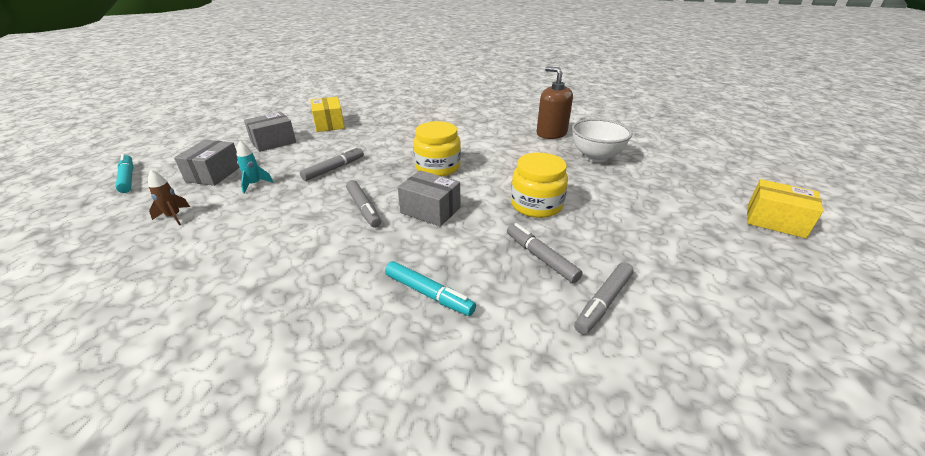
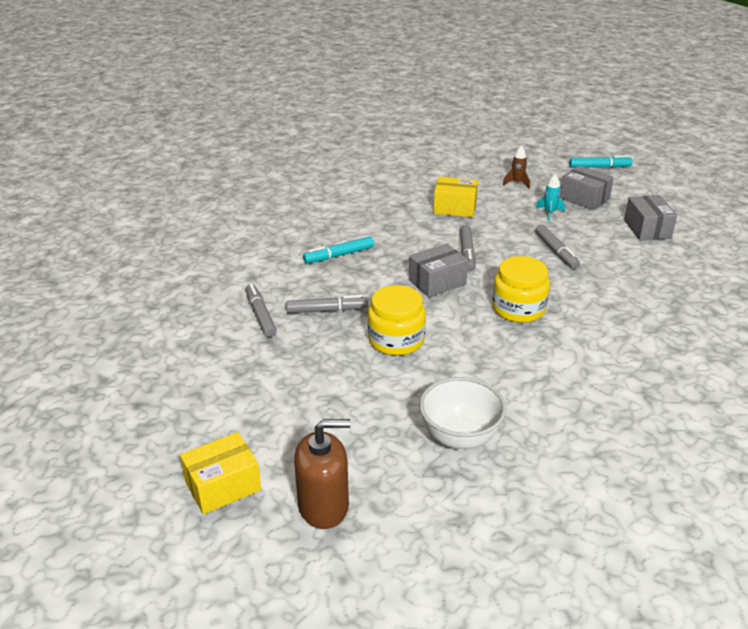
camera: 120 degrees right, 0 degrees up
(329, 124) = (690, 267): yellow box -> yellow box (455, 208)
(363, 208) = (467, 253): grey marker -> grey marker turned 90 degrees counterclockwise
(551, 133) = (561, 436): brown soap dispenser -> brown soap dispenser (323, 506)

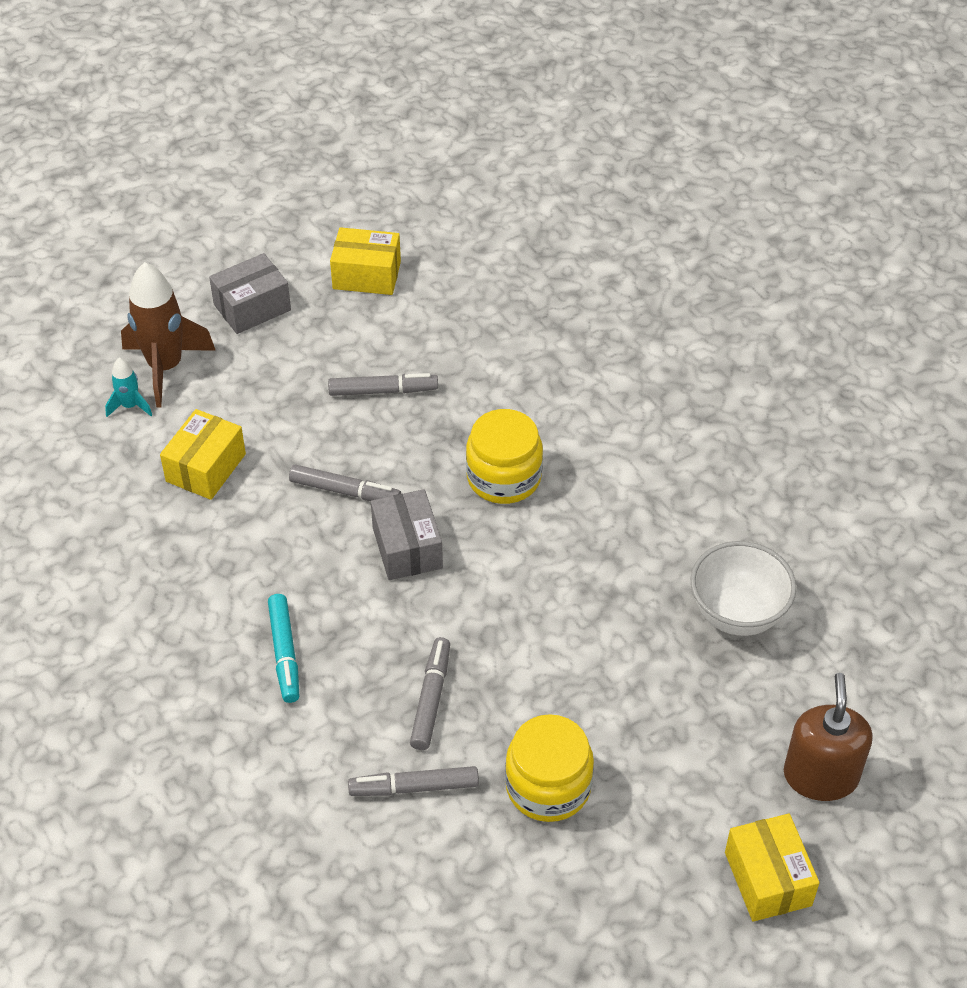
camera: 75 degrees left, 15 degrees up
(396, 340) = (530, 631): yellow jar -> yellow jar (548, 786)
(517, 183) = (165, 367): brown rocket -> brown rocket, size x2.08
(549, 213) = (276, 361): turquoise rocket -> turquoise rocket (130, 406)
(599, 167) = (166, 254): turquoise marker -> none
(647, 229) = (366, 275): grey box -> yellow box

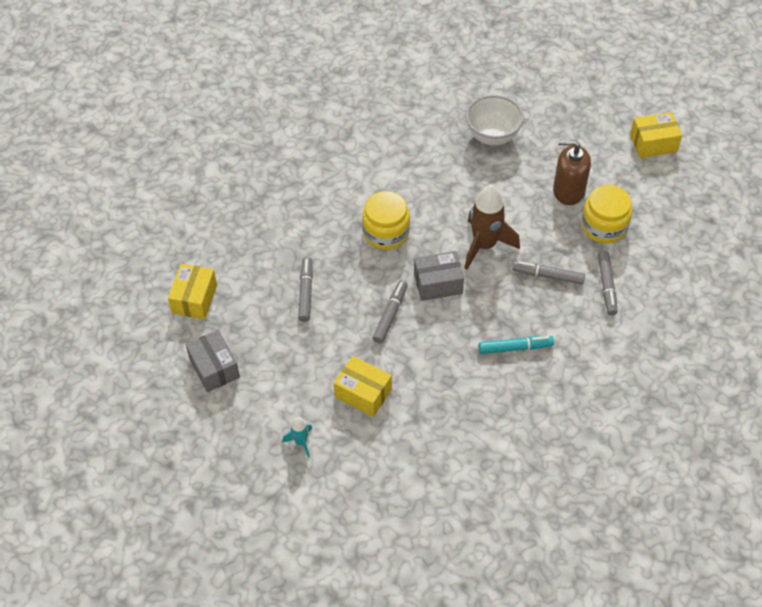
camera: 85 degrees left, 5 degrees up
(165, 367) = (266, 421): brown rocket -> brown rocket (485, 245)
(820, 776) = (593, 116): brown soap dispenser -> brown soap dispenser (568, 191)

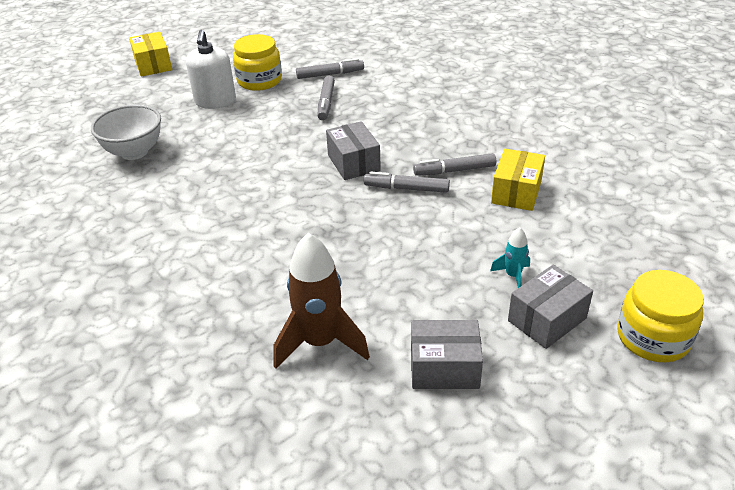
camera: 100 degrees left, 15 degrees down
(194, 299) = (444, 368): yellow box -> grey box
(301, 442) = (602, 225): turquoise rocket -> turquoise rocket (513, 276)
(306, 292) = (396, 258): grey marker -> grey marker (454, 170)
(386, 233) = (288, 208): yellow jar -> yellow jar (653, 337)
(485, 245) = (295, 140): brown rocket -> brown rocket (320, 342)
(515, 348) = (417, 111): turquoise marker -> none
(568, 191) = (215, 101): brown soap dispenser -> white soap dispenser

